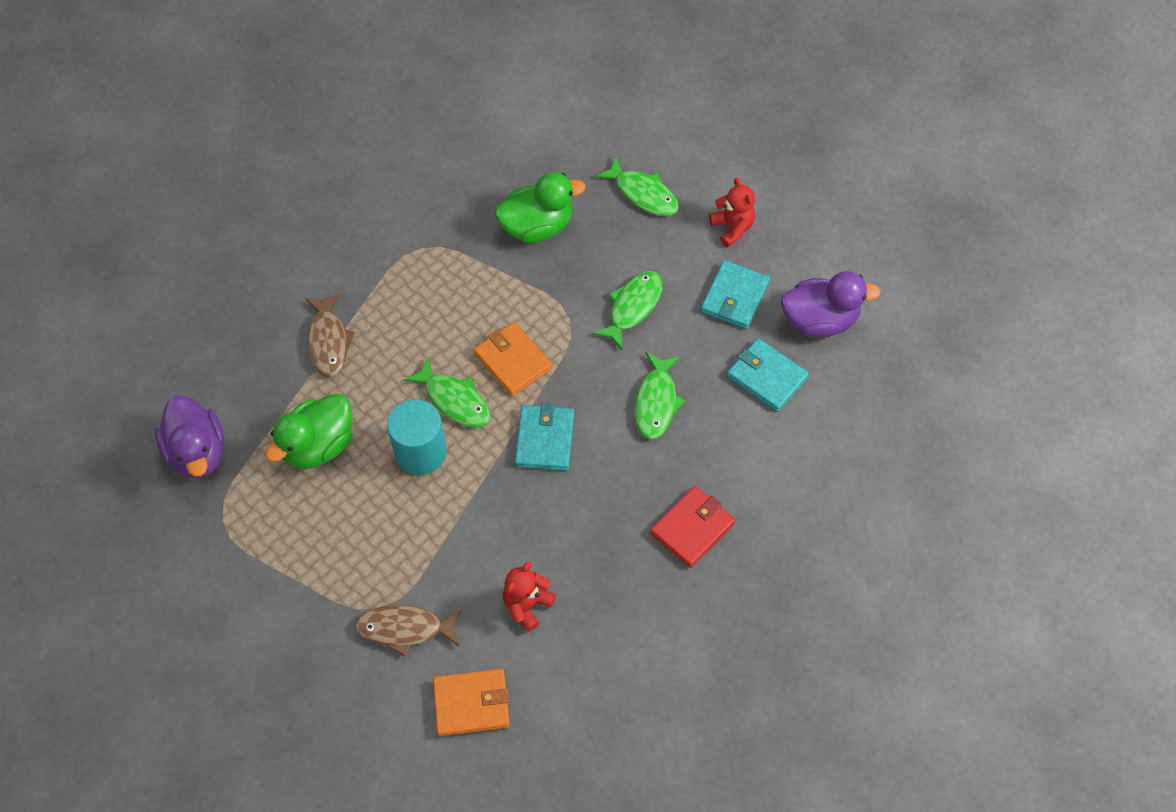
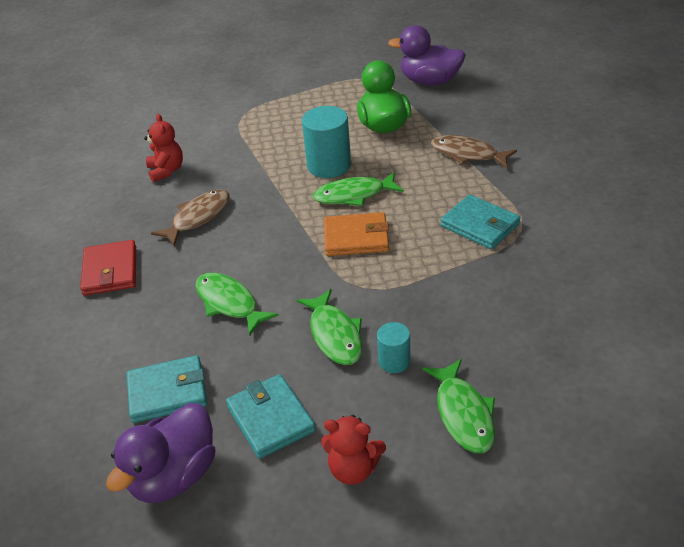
camera: 130 degrees right, 20 degrees down
(405, 629) = (217, 120): brown fish -> brown fish (198, 217)
(471, 704) = (141, 128): orange wallet -> none
(537, 226) = (486, 311): green duck -> none
(545, 440) = (270, 226): turquoise wallet -> turquoise wallet (480, 225)
(628, 256) = (394, 361): none -> turquoise cylinder
(643, 194) = (463, 414): green fish -> green fish turned 90 degrees counterclockwise

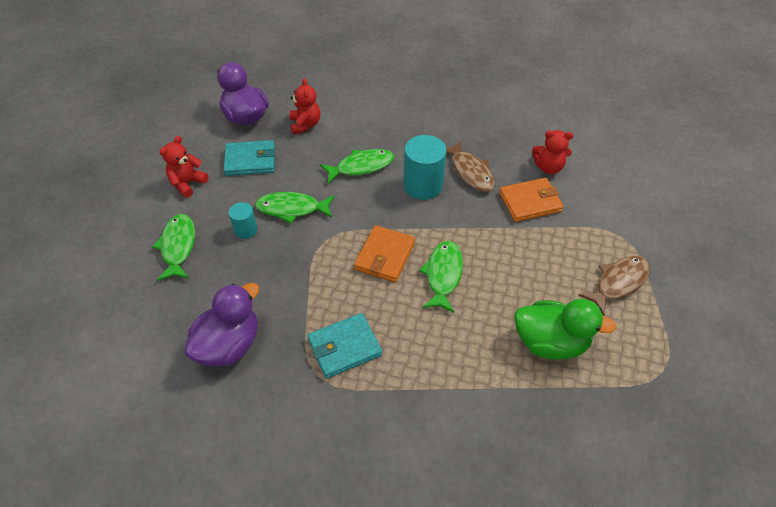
camera: 110 degrees right, 10 degrees up
(110, 271) = (435, 119): red wallet -> none
(167, 392) = (305, 125): turquoise wallet -> red teddy bear
(225, 170) = (530, 202): none -> orange wallet
(329, 165) = (499, 273): turquoise cylinder -> turquoise cylinder (423, 185)
(429, 81) = (633, 431): purple duck -> purple duck (229, 345)
(463, 414) = (178, 246): green fish -> green fish turned 75 degrees clockwise
(467, 154) = (458, 393): brown fish -> brown fish (618, 283)

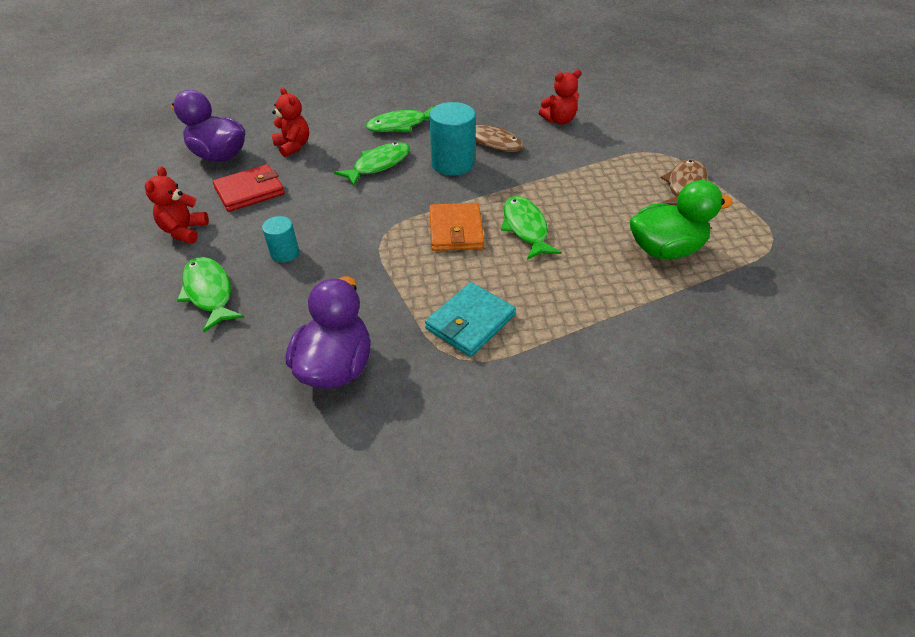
camera: 25 degrees left, 5 degrees down
(250, 161) = (250, 191): turquoise wallet -> red wallet
(292, 209) = (327, 219): green fish -> green fish (401, 125)
(530, 202) = (563, 149): orange wallet -> none

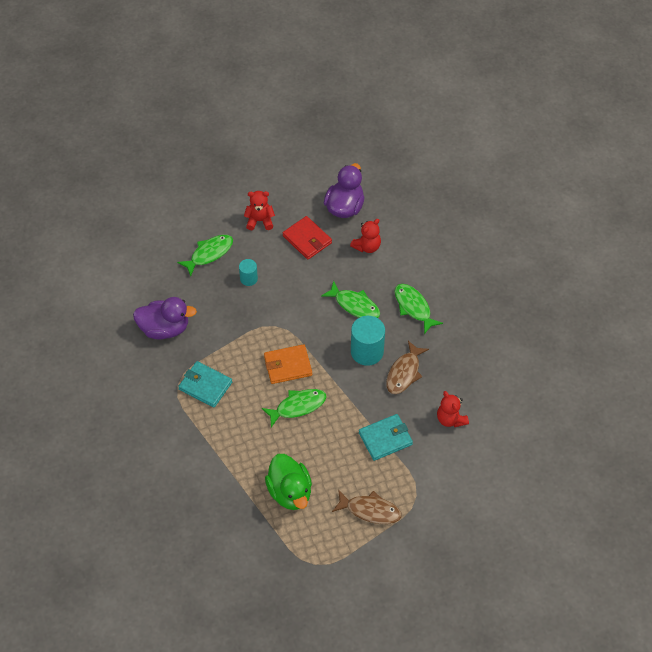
camera: 80 degrees right, 10 degrees up
(582, 164) = (385, 439): none -> turquoise wallet

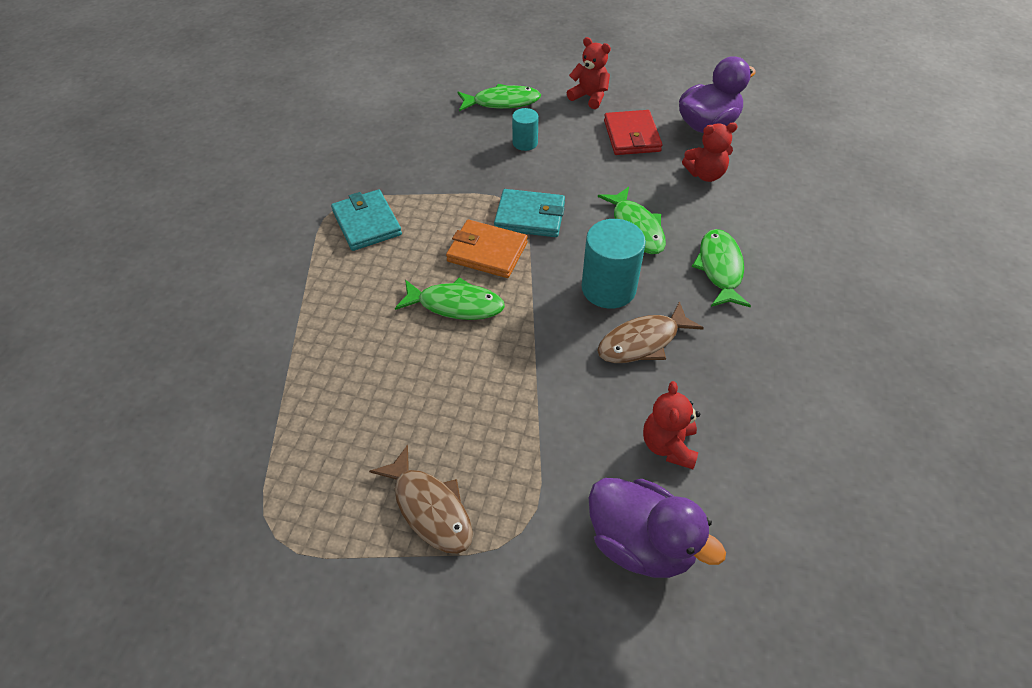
camera: 35 degrees right, 5 degrees down
(165, 328) = (382, 146): purple duck -> purple duck (641, 543)
(290, 492) = (342, 407): green duck -> none
(385, 439) = (542, 415): turquoise wallet -> turquoise wallet (530, 216)

